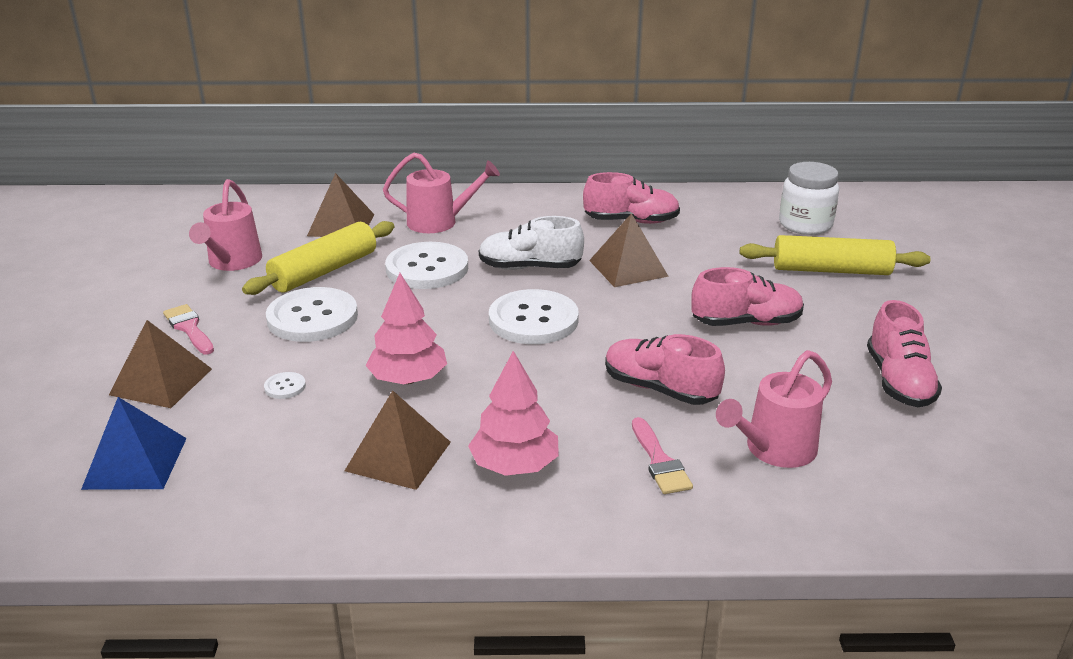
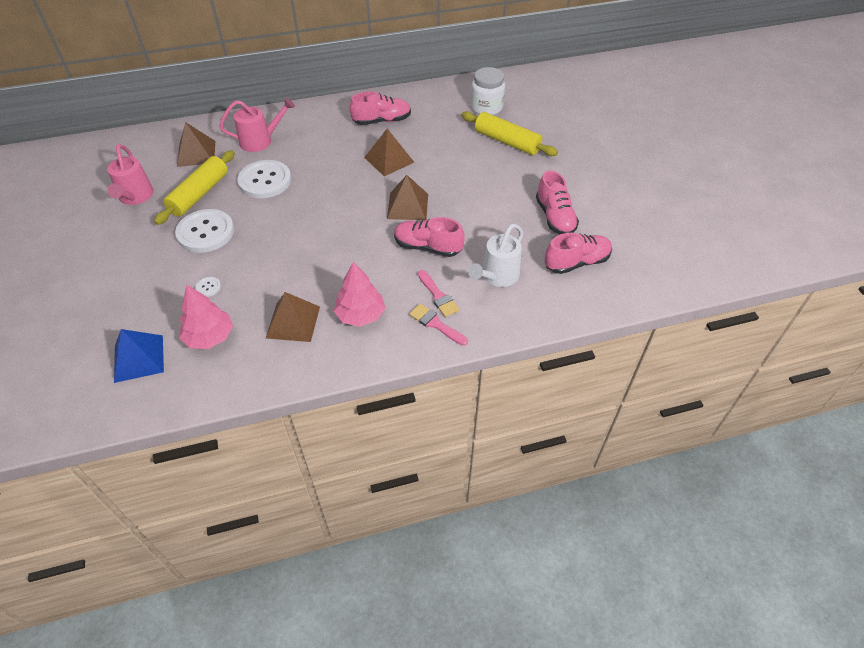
camera: 15 degrees left, 20 degrees up
(161, 381) = (128, 298): brown pyramid -> brown pyramid (407, 206)
(189, 328) = (129, 255): pink brush -> pink brush (435, 324)
(408, 379) = (281, 267): pink tree -> pink tree (210, 337)
(530, 267) = (329, 169): white shoe -> none
(533, 320) = (342, 210): white button -> none
(746, 323) = (466, 190): pink shoe -> pink shoe (576, 262)
(774, 450) = (497, 276): pink watering can -> white watering can
(831, 270) = (507, 141): yellow rolling pin -> yellow rolling pin turned 45 degrees clockwise

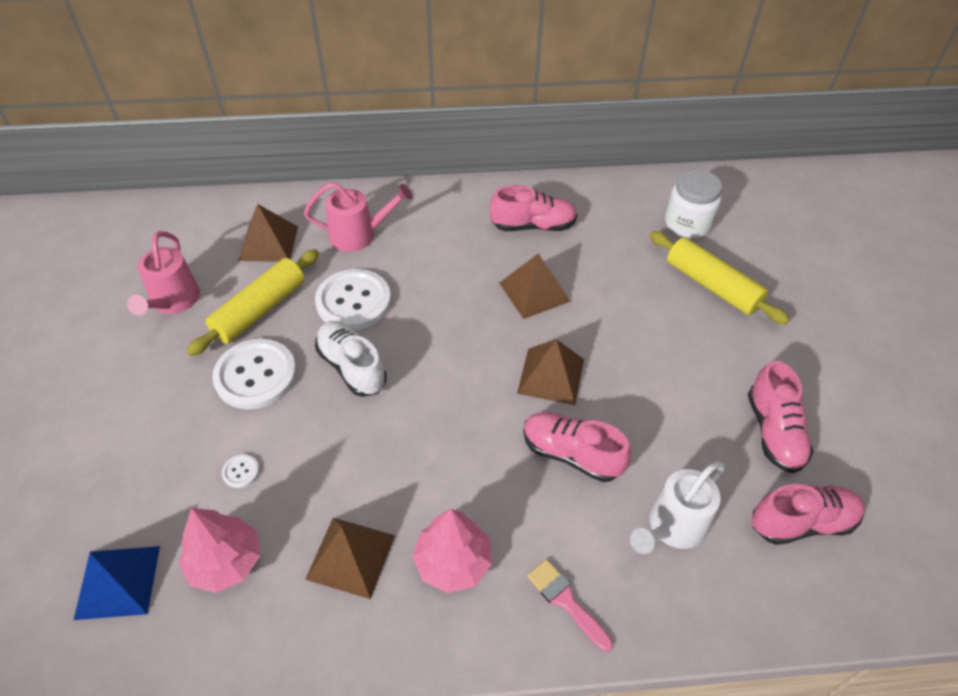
camera: 10 degrees right, 0 degrees up
(272, 219) = (352, 367): none -> white shoe
(438, 296) = (576, 548): pink brush -> none

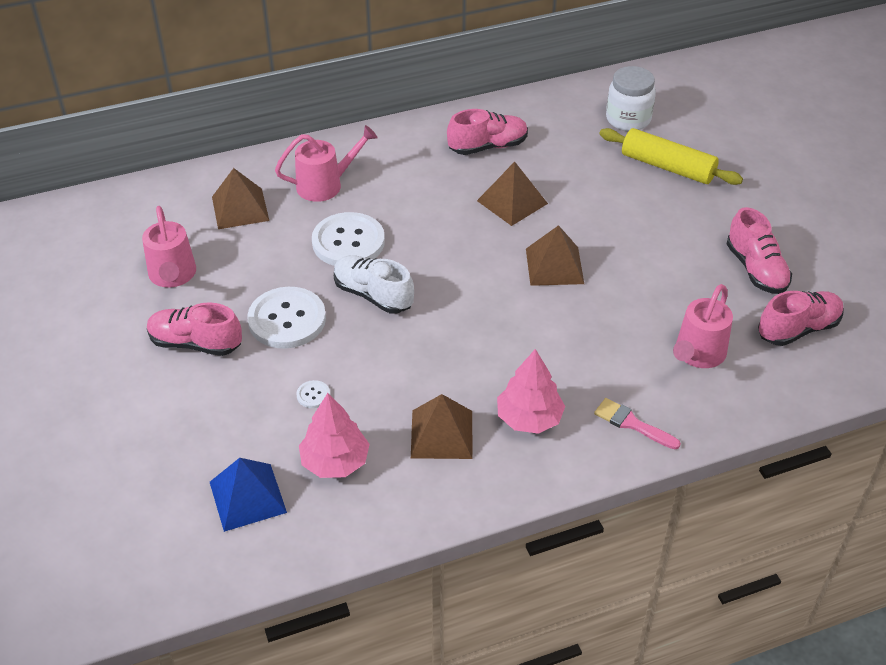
camera: 15 degrees left, 5 degrees down
(259, 310) = (262, 266): yellow rolling pin -> none
(571, 454) = (595, 321): pink shoe -> pink shoe (195, 343)
(672, 527) = (697, 355): white watering can -> pink watering can

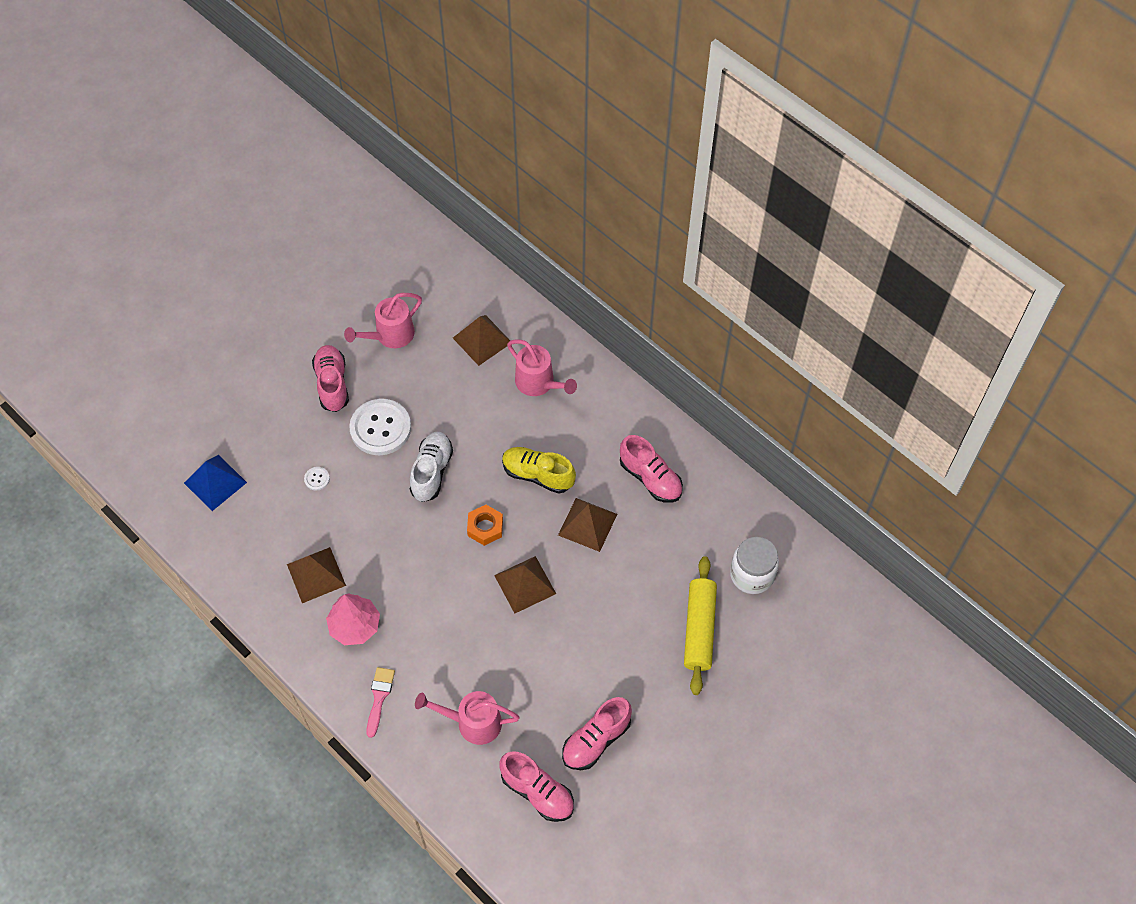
camera: 65 degrees right, 15 degrees up
(335, 461) = (264, 519): pink tree -> none
(348, 242) = (481, 429): white button -> none
(432, 218) = (538, 475): none -> yellow shoe
(469, 275) = (485, 527): none -> orange nut

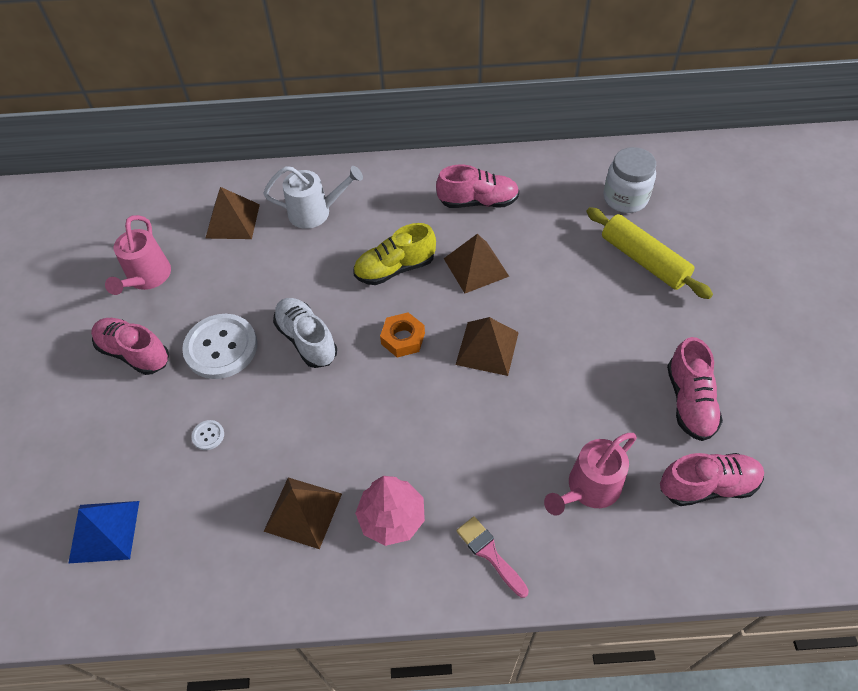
camera: 45 degrees left, 5 degrees down
(539, 383) = (316, 212): pink watering can -> white watering can

